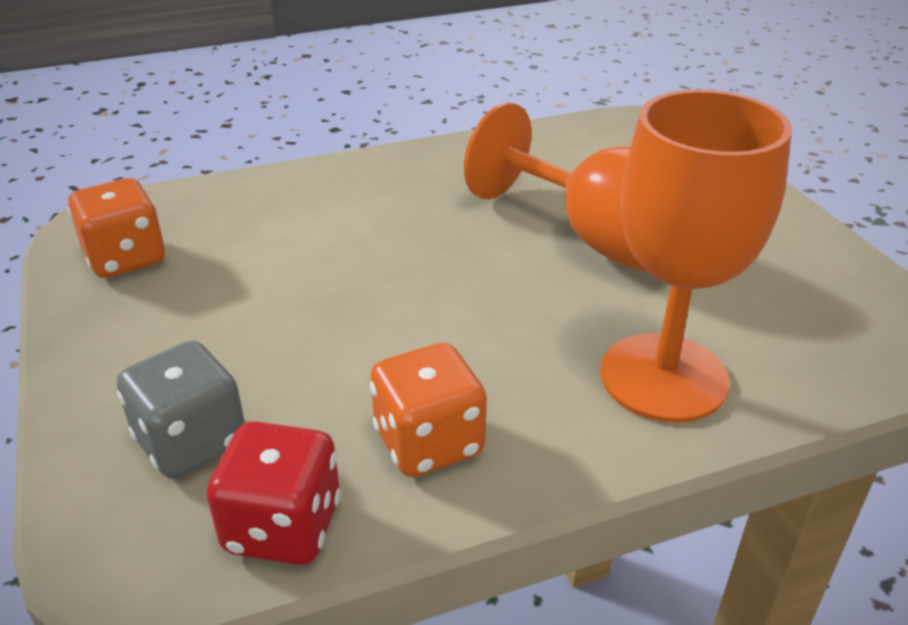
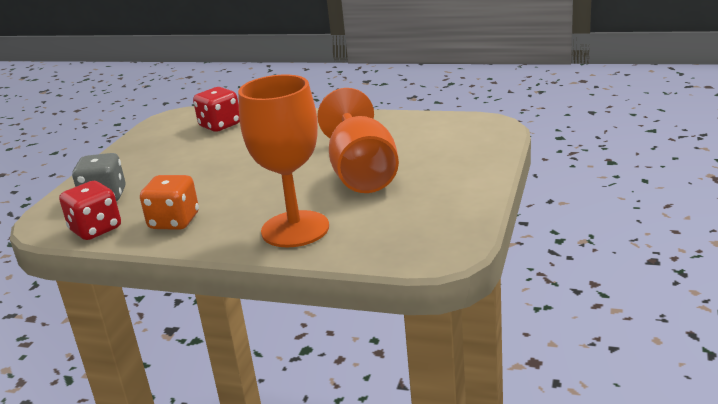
camera: 40 degrees right, 10 degrees down
(126, 258) = (166, 132): orange dice -> none
(223, 219) = (220, 125): none -> red dice

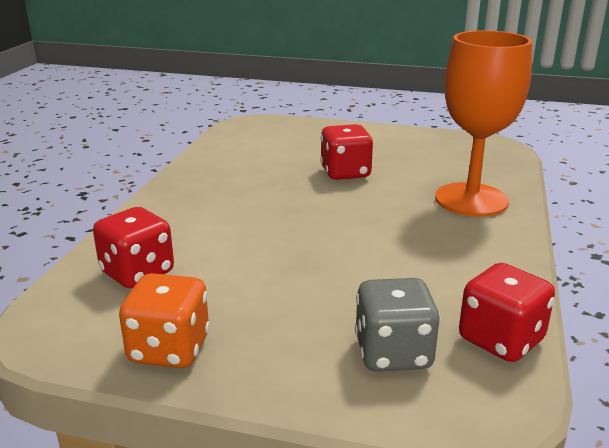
camera: 95 degrees left, 0 degrees up
(174, 222) = (466, 274): orange dice -> orange dice (169, 349)
(361, 173) = (345, 173): orange goblet -> red dice

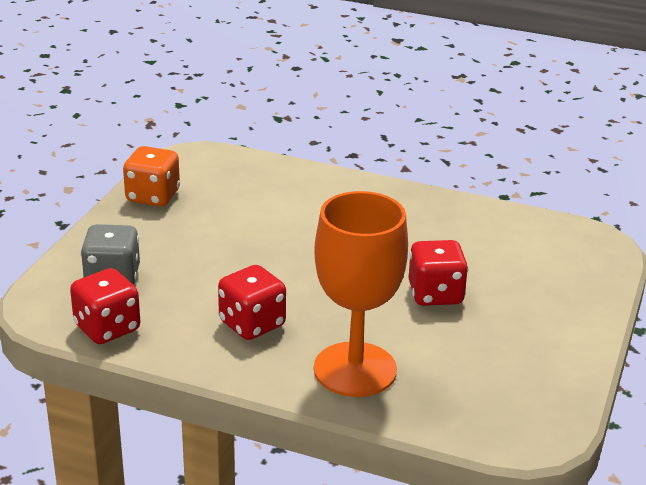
camera: 95 degrees right, 5 degrees up
(137, 273) = (251, 183): red dice -> red dice (252, 324)

